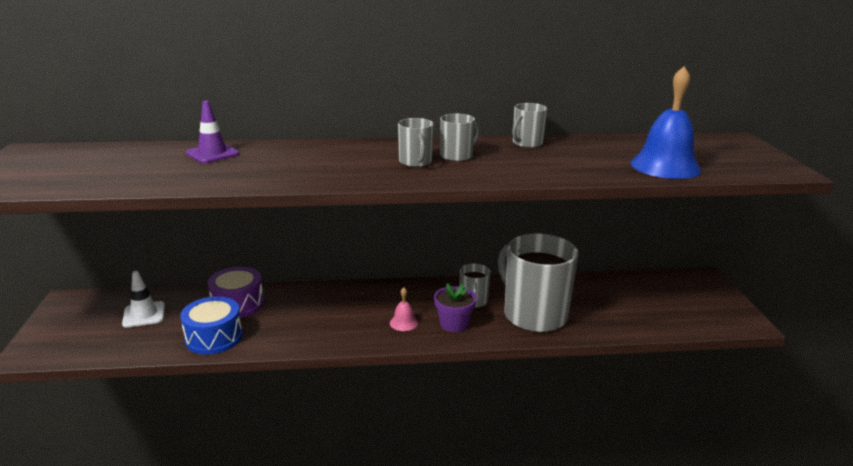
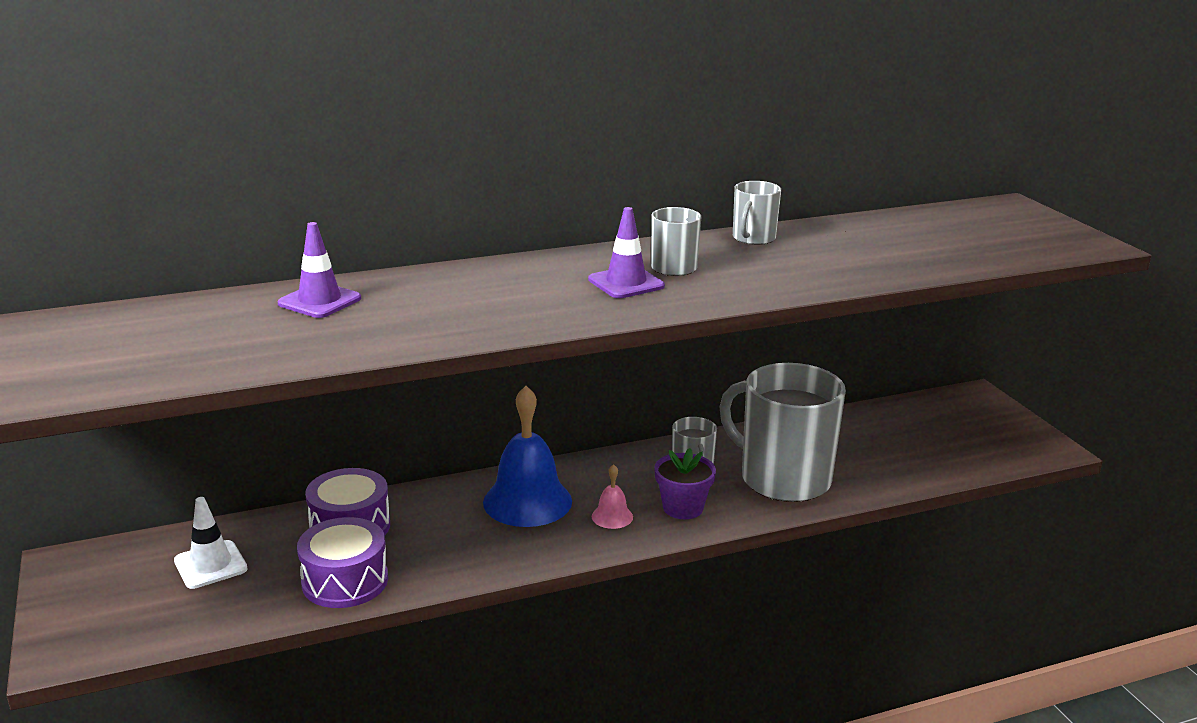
camera: 15 degrees left, 0 degrees up
(214, 337) = (345, 581): blue drum -> purple drum
(415, 162) = (626, 283): grey mug -> purple traffic cone
(665, 166) = (948, 254): blue bell -> blue bell (527, 501)

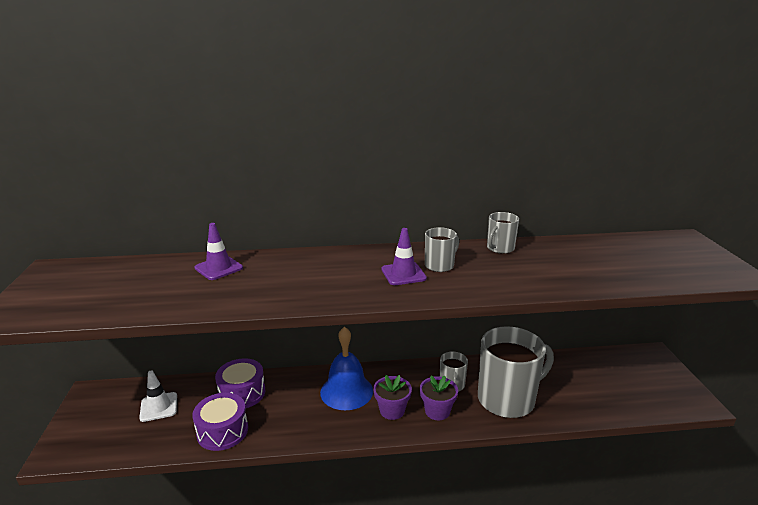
camera: 15 degrees right, 0 degrees up
(612, 516) = (392, 410): pink bell -> purple flower pot
(783, 478) = (507, 399): grey mug -> grey mug turned 105 degrees clockwise

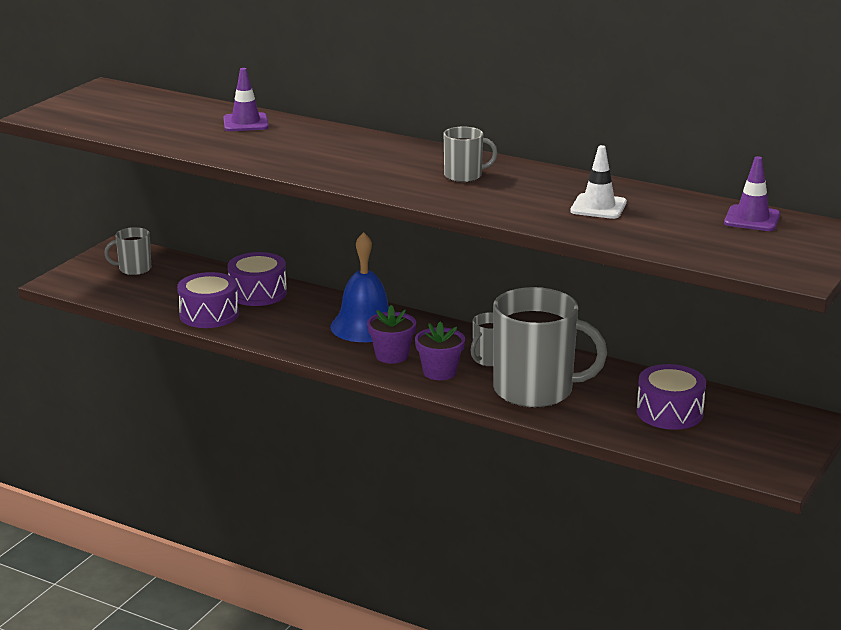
camera: 35 degrees right, 0 degrees up
(159, 407) = (170, 278): white traffic cone -> white traffic cone (598, 207)
(403, 274) = (412, 172): purple traffic cone -> purple traffic cone (752, 219)
(500, 248) = (564, 179): grey mug -> grey mug (134, 269)
(591, 381) = (669, 412): none -> purple drum

